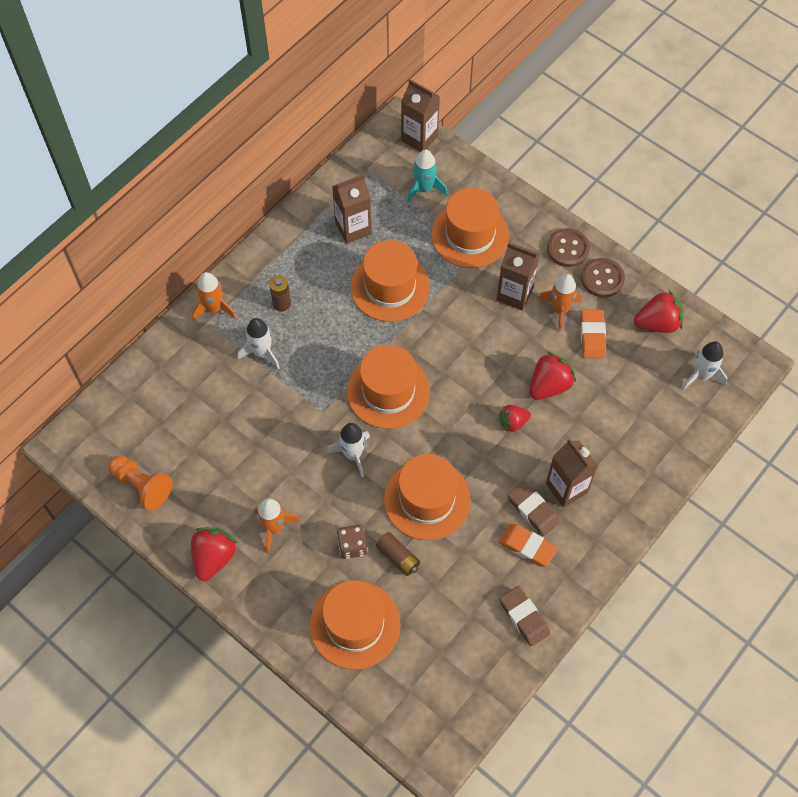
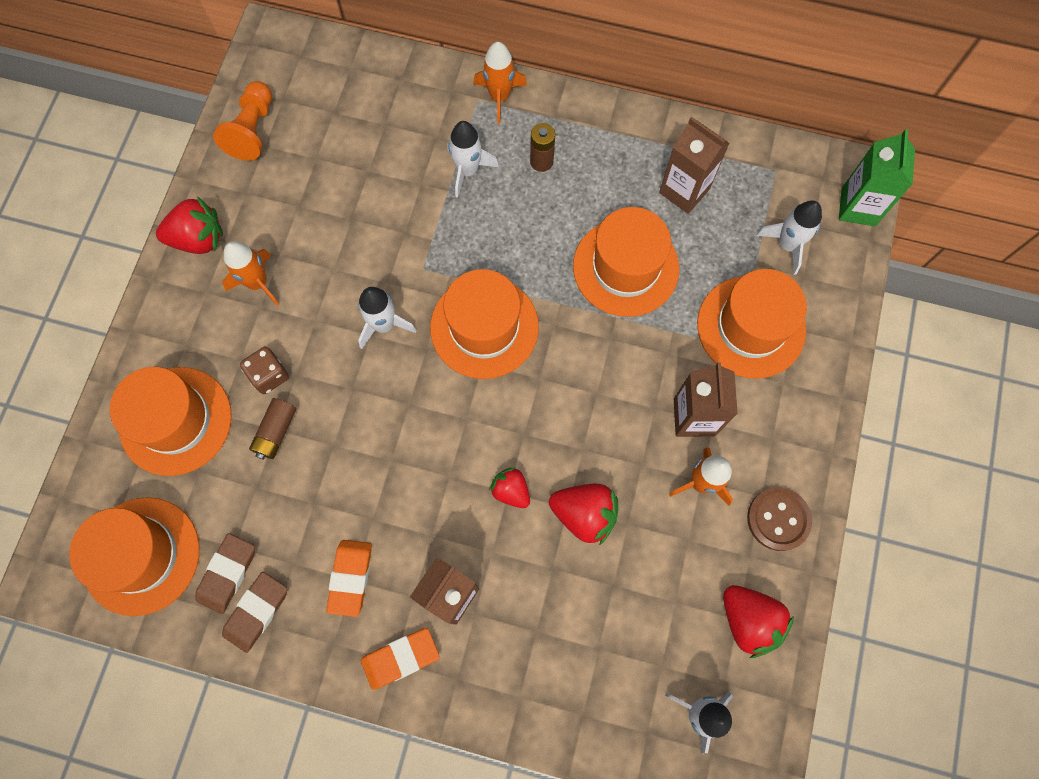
camera: 65 degrees right, 10 degrees up
(419, 138) = (858, 207): brown carton -> green carton
(424, 189) = (787, 245): turquoise rocket -> white rocket
(427, 499) = (363, 432): orange hat -> orange hat (141, 555)
(533, 510) = (402, 564): brown eraser -> brown eraser (227, 574)
(567, 249) = (799, 456): brown button -> none
(592, 336) = (684, 540): orange eraser -> orange eraser (400, 658)

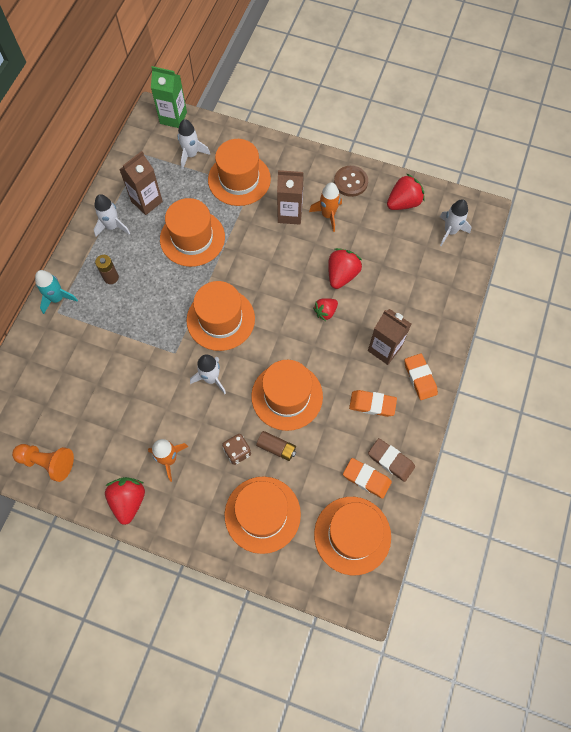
camera: 85 degrees left, 5 degrees down
(227, 574) = (366, 479): brown eraser -> orange eraser
(360, 440) = (287, 396): none -> orange hat
(468, 171) = (109, 321): white rocket -> white rocket (112, 226)
(499, 97) = (57, 298): orange rocket -> turquoise rocket

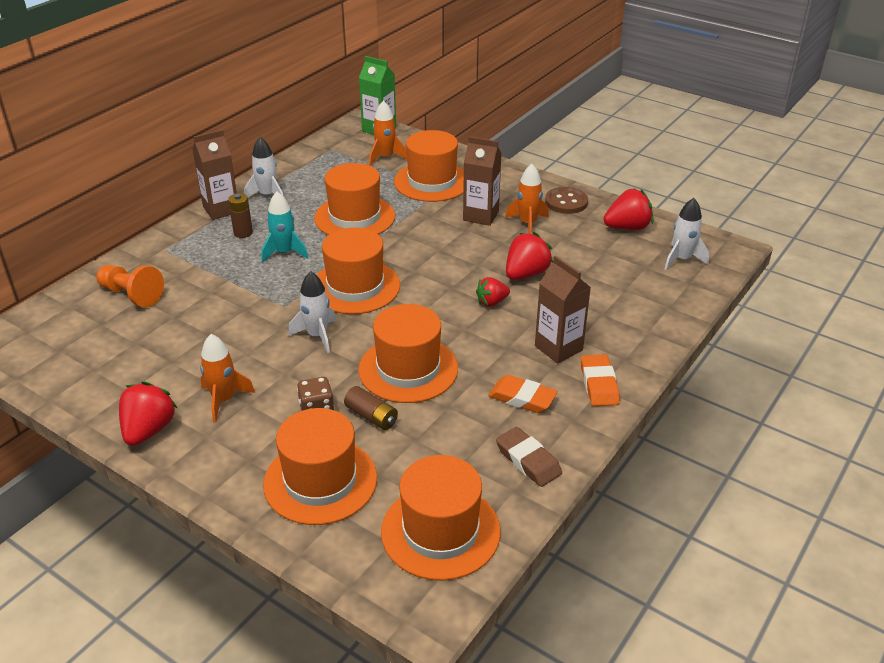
camera: 15 degrees right, 30 degrees down
(48, 462) = (71, 374): orange pawn -> orange pawn (131, 295)
(57, 298) = (172, 239): turquoise rocket -> turquoise rocket (284, 253)
(147, 201) = (317, 183): brown carton -> brown carton (221, 210)
(191, 155) = (385, 157): white rocket -> orange rocket
(366, 479) = (485, 473): orange eraser -> none

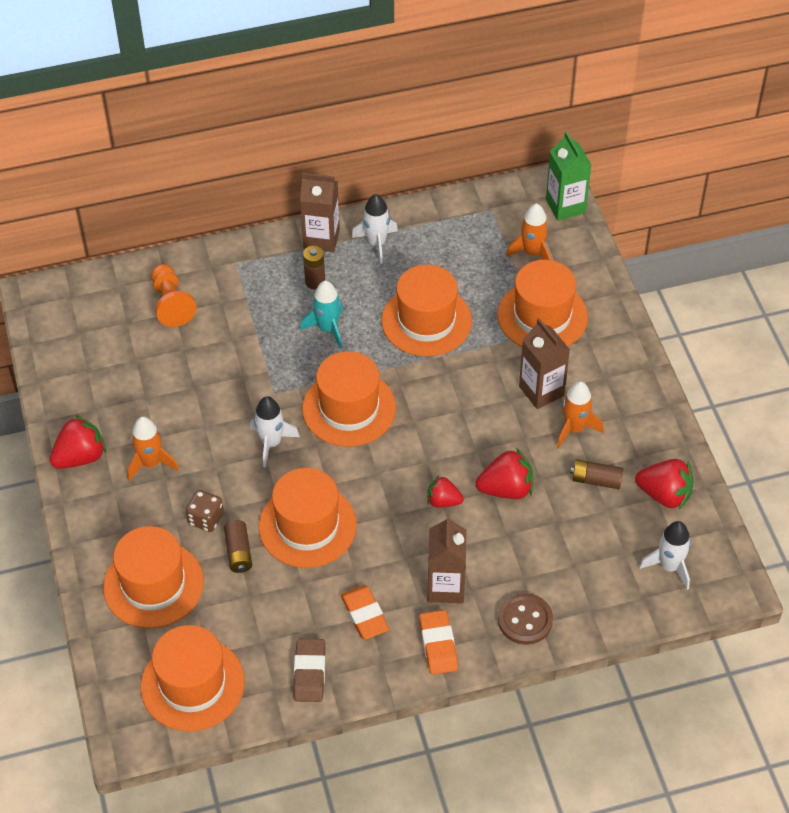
camera: 40 degrees right, 15 degrees up
(566, 202) = (642, 424): brown button -> brown button (525, 620)
(577, 241) = (596, 480): none -> brown battery
(599, 384) = (438, 645): orange eraser -> orange eraser turned 45 degrees counterclockwise

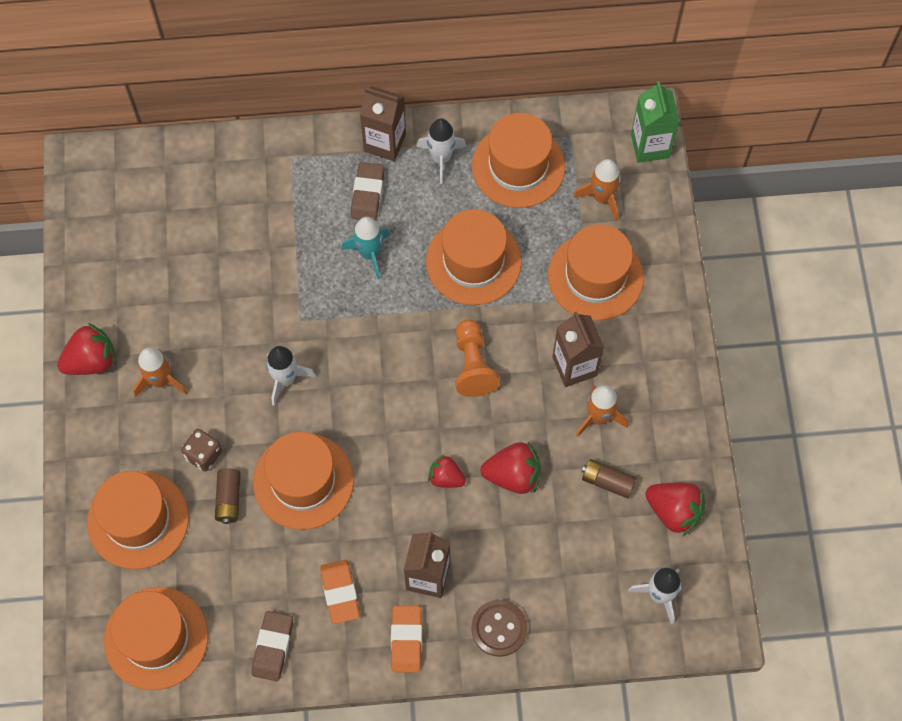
camera: 10 degrees right, 15 degrees up
(171, 303) = (215, 195): orange pawn -> orange pawn (473, 365)
(315, 282) = (367, 194): brown battery -> brown eraser
(349, 408) = (372, 352): orange hat -> orange hat (518, 166)

